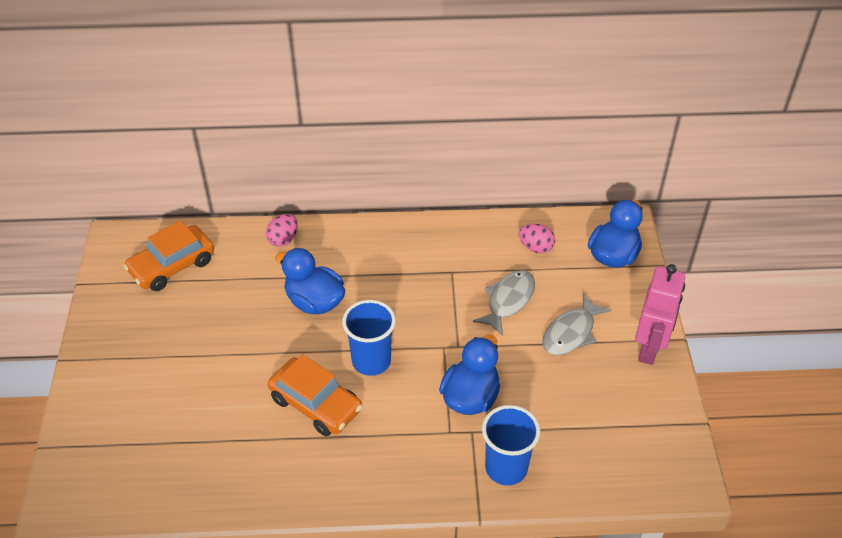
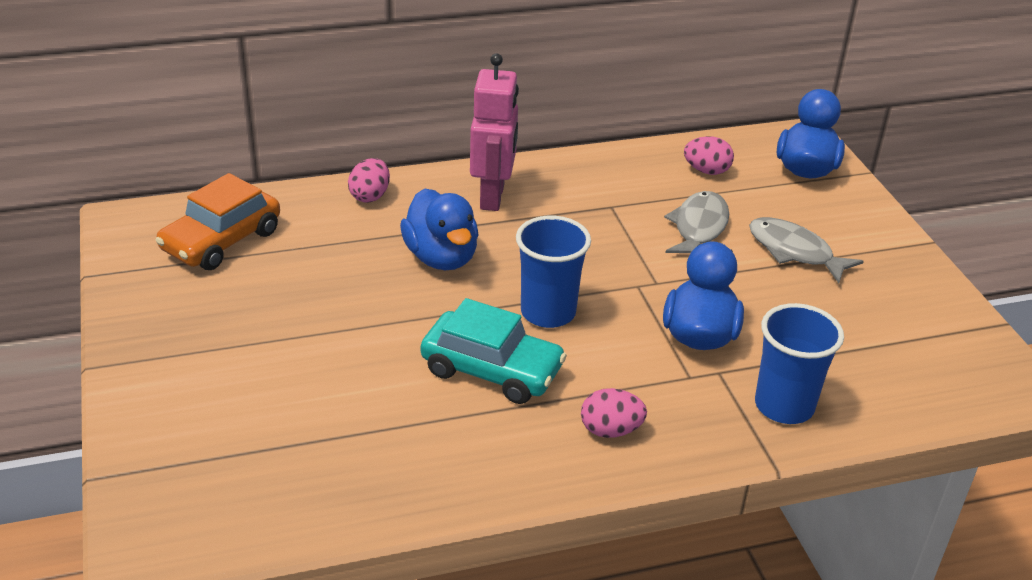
camera: 15 degrees left, 10 degrees down
(314, 302) = (441, 257): blue duck -> blue duck turned 135 degrees counterclockwise
(316, 404) = (492, 370): orange car -> turquoise car
(377, 467) = (610, 430): none -> pink egg
(571, 333) = (794, 251): grey fish -> grey fish turned 105 degrees clockwise
(649, 349) = (899, 256): pink robot -> pink robot (493, 197)

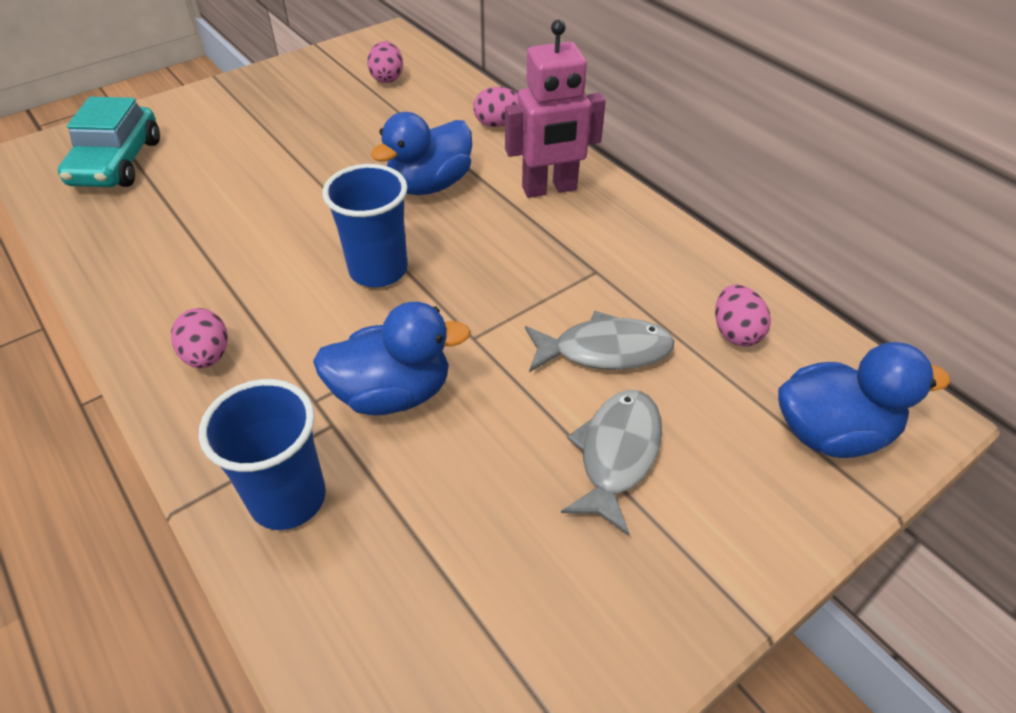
camera: 70 degrees right, 10 degrees up
(221, 241) = (387, 78): orange car -> pink egg
(492, 370) = (275, 256): turquoise car -> turquoise car (117, 162)

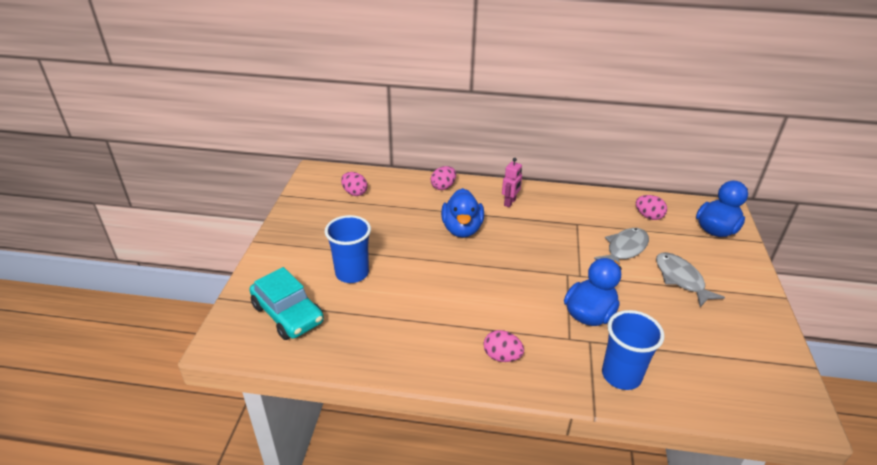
camera: 45 degrees left, 10 degrees down
(378, 270) = (504, 276): blue cup -> blue cup (352, 273)
(549, 189) = (510, 202): pink robot -> pink robot, size x0.56

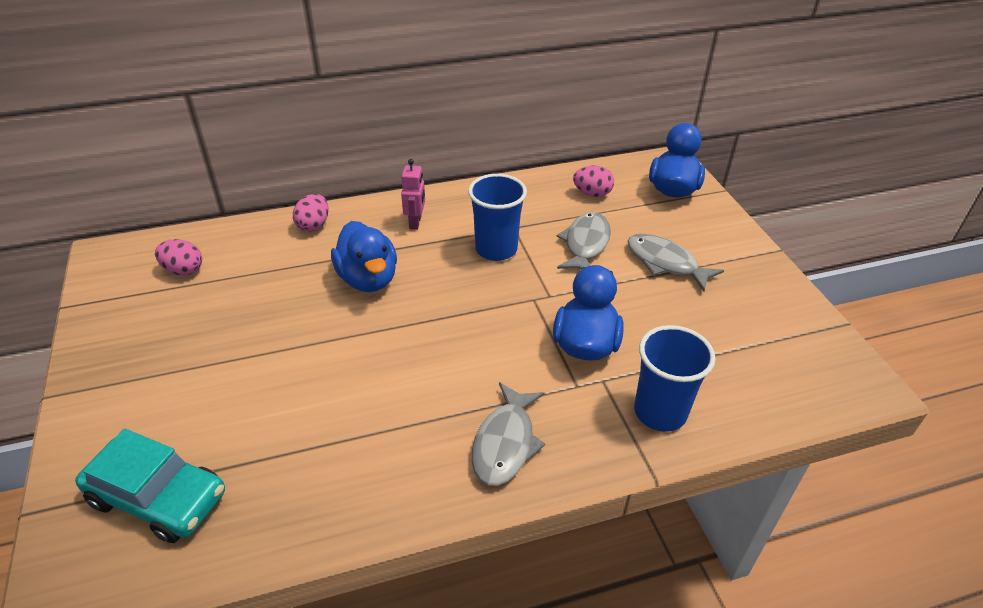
camera: 25 degrees left, 5 degrees up
(352, 273) = (235, 396): blue cup -> blue cup (496, 249)
(502, 356) = (505, 443): pink egg -> grey fish

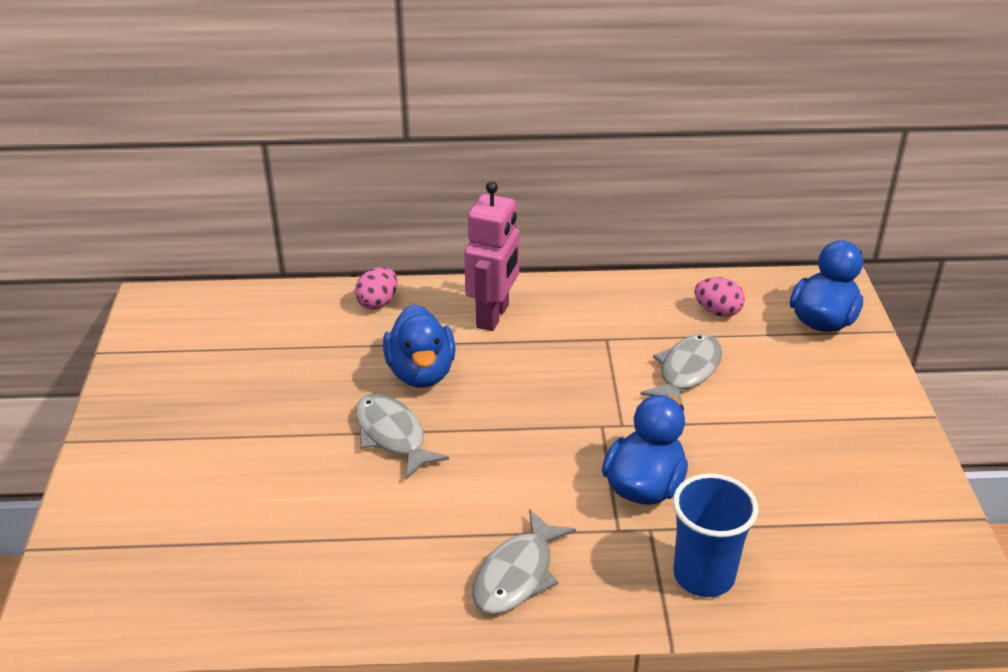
camera: 15 degrees right, 5 degrees down
(158, 497) = (153, 559): turquoise car -> none
(183, 270) = (227, 332): pink egg -> none
(415, 222) = (493, 316): pink robot -> pink robot, size x1.78
(496, 249) = (577, 361): blue cup -> none
(665, 263) = (777, 409): grey fish -> grey fish (392, 436)

